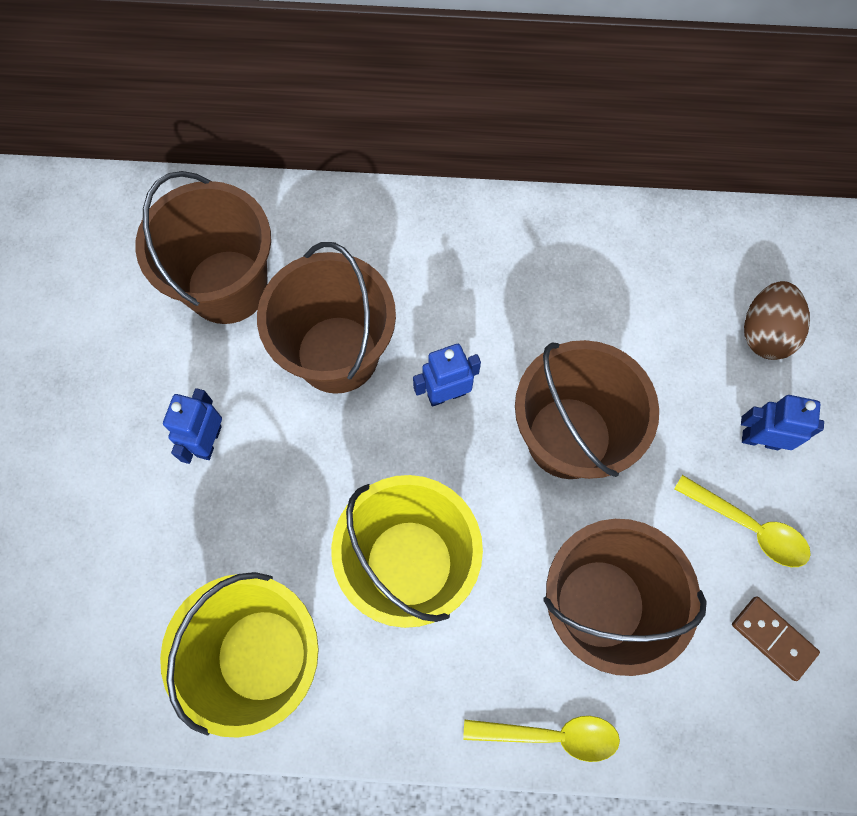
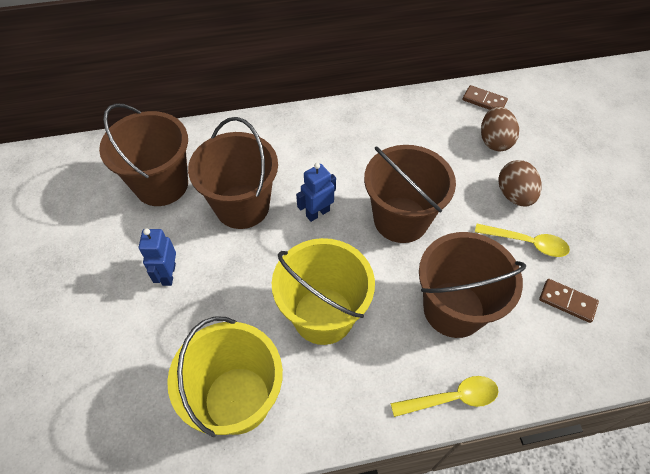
camera: 15 degrees left, 15 degrees down
(760, 439) = (514, 195): blue robot -> brown egg
(777, 250) = (484, 101): none -> brown domino

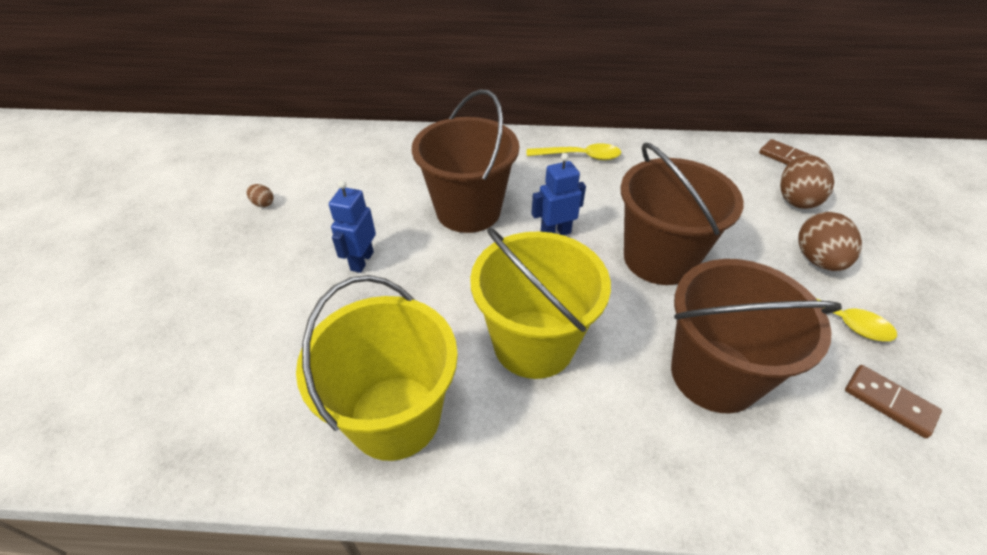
camera: 15 degrees right, 10 degrees down
(61, 237) = (263, 203): none -> brown egg
(161, 185) = (386, 176): brown bucket -> none
(451, 398) = (693, 490): yellow spoon -> yellow spoon (579, 156)

